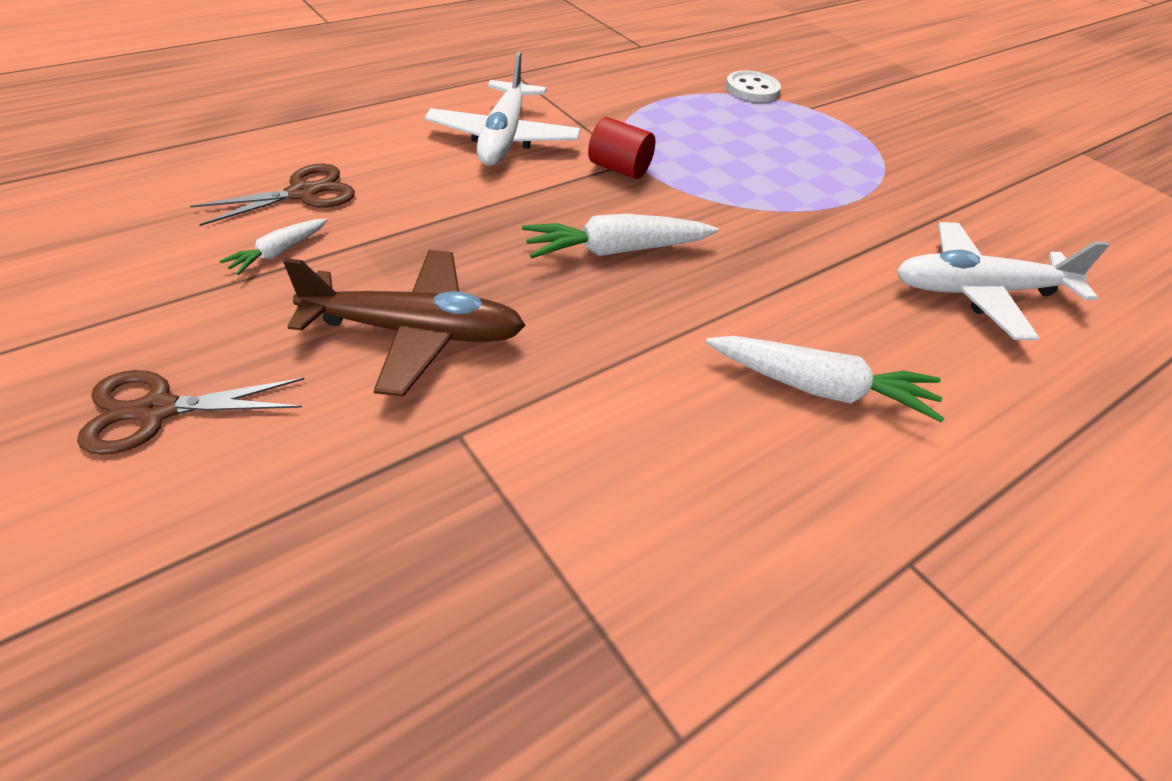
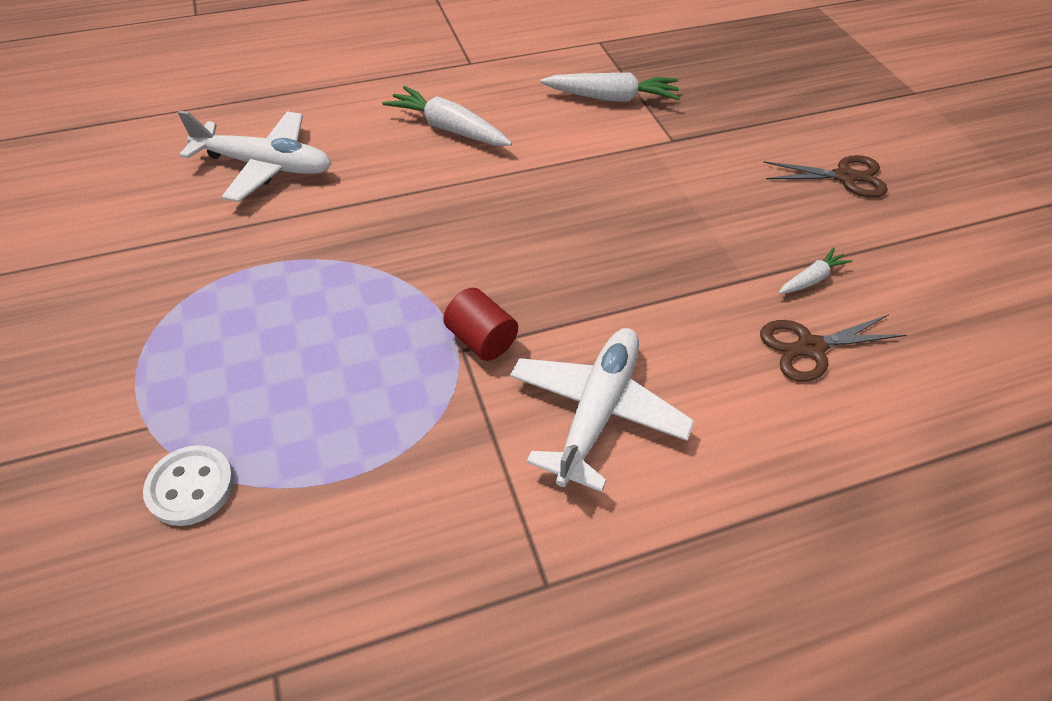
camera: 160 degrees left, 5 degrees up
(415, 332) = (698, 199): brown plane -> none
(617, 250) = (530, 241): white carrot -> white carrot (611, 98)

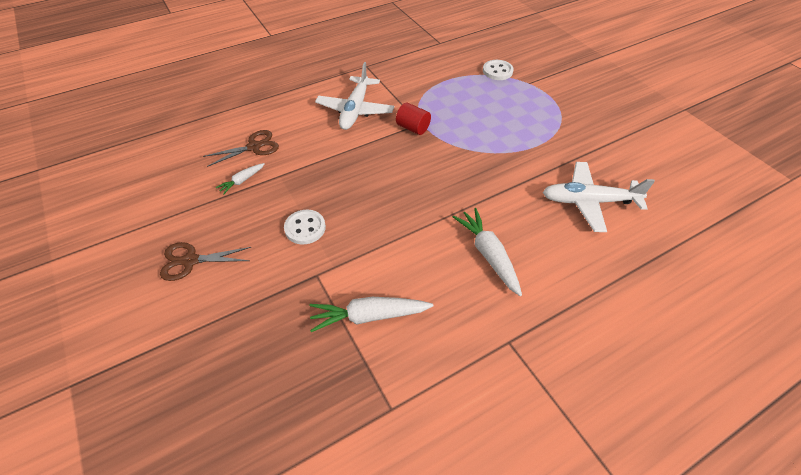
camera: 170 degrees right, 0 degrees up
(449, 129) = (488, 255): white carrot -> white carrot turned 135 degrees counterclockwise
(692, 193) = (305, 228): none -> white button

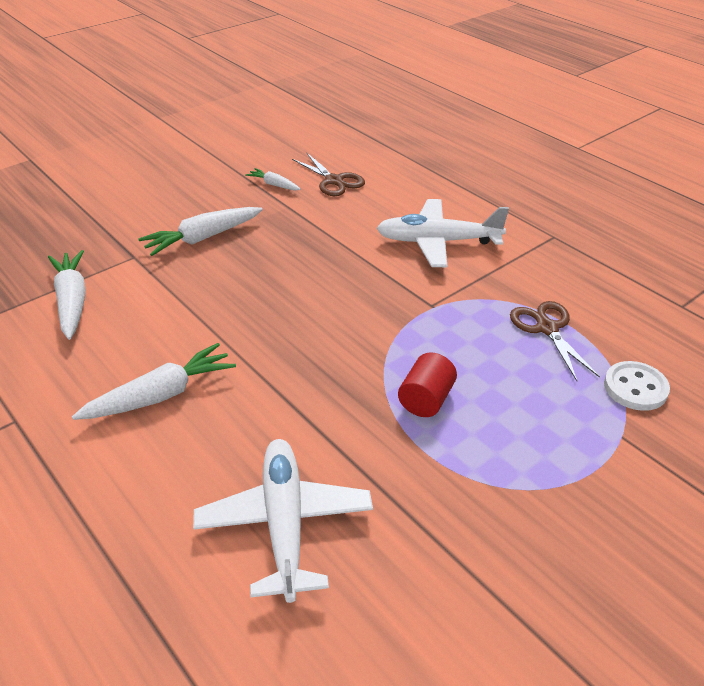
camera: 80 degrees right, 10 degrees down
(190, 261) = (156, 180): brown scissors -> brown scissors (547, 328)
(305, 228) = (203, 238): white button -> white carrot
(413, 128) = (417, 299): red cylinder -> red cylinder (426, 400)

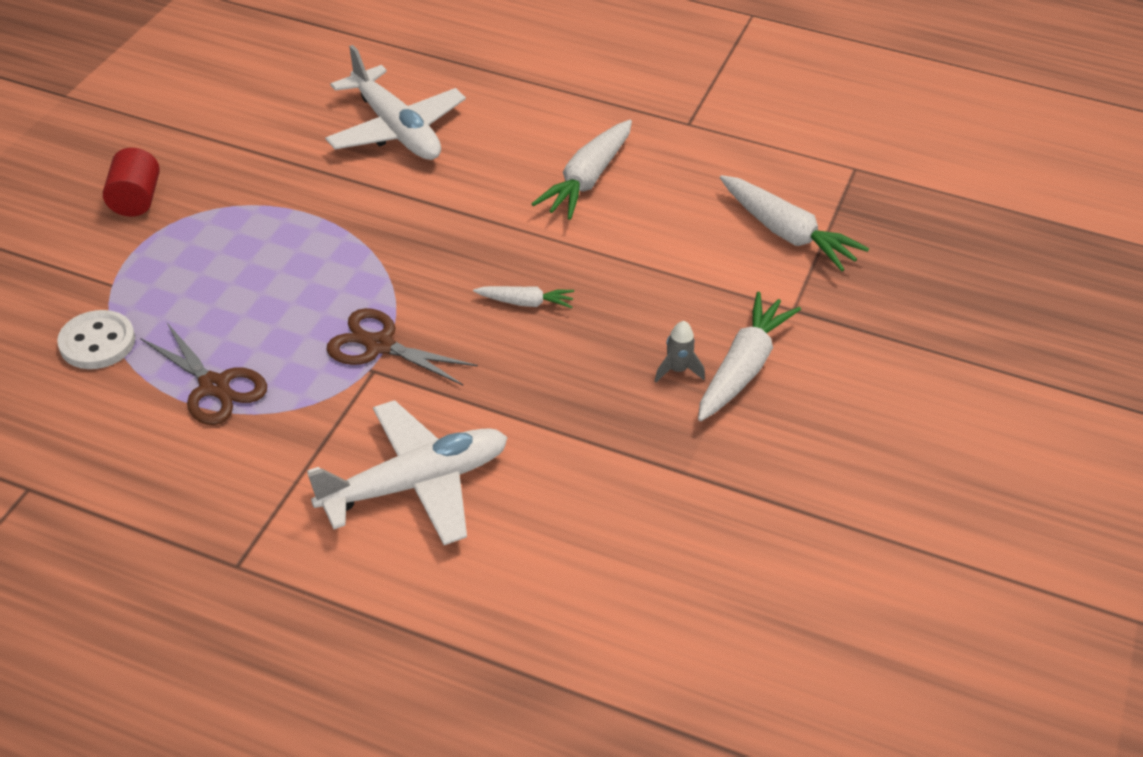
camera: 150 degrees right, 5 degrees up
(241, 248) = (677, 370): none -> grey rocket
(274, 185) = (748, 513): white carrot -> white carrot (525, 302)
(334, 181) = (662, 563): brown scissors -> brown scissors (379, 345)
(426, 400) = (326, 256): red cylinder -> red cylinder (135, 200)

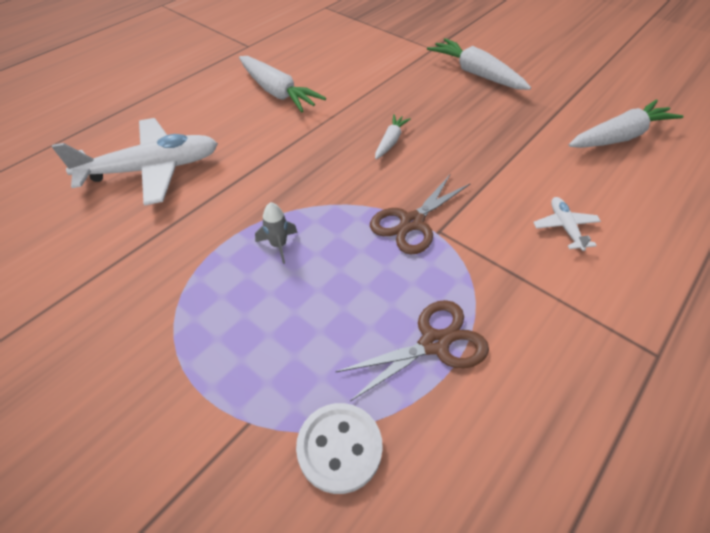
camera: 70 degrees left, 5 degrees up
(135, 200) = (116, 381): red cylinder -> none
(416, 483) = (565, 227): white plane -> white plane, size x0.45
(677, 370) = (472, 95): grey rocket -> grey rocket (279, 245)
(786, 233) = (368, 37): white carrot -> white carrot (619, 137)

